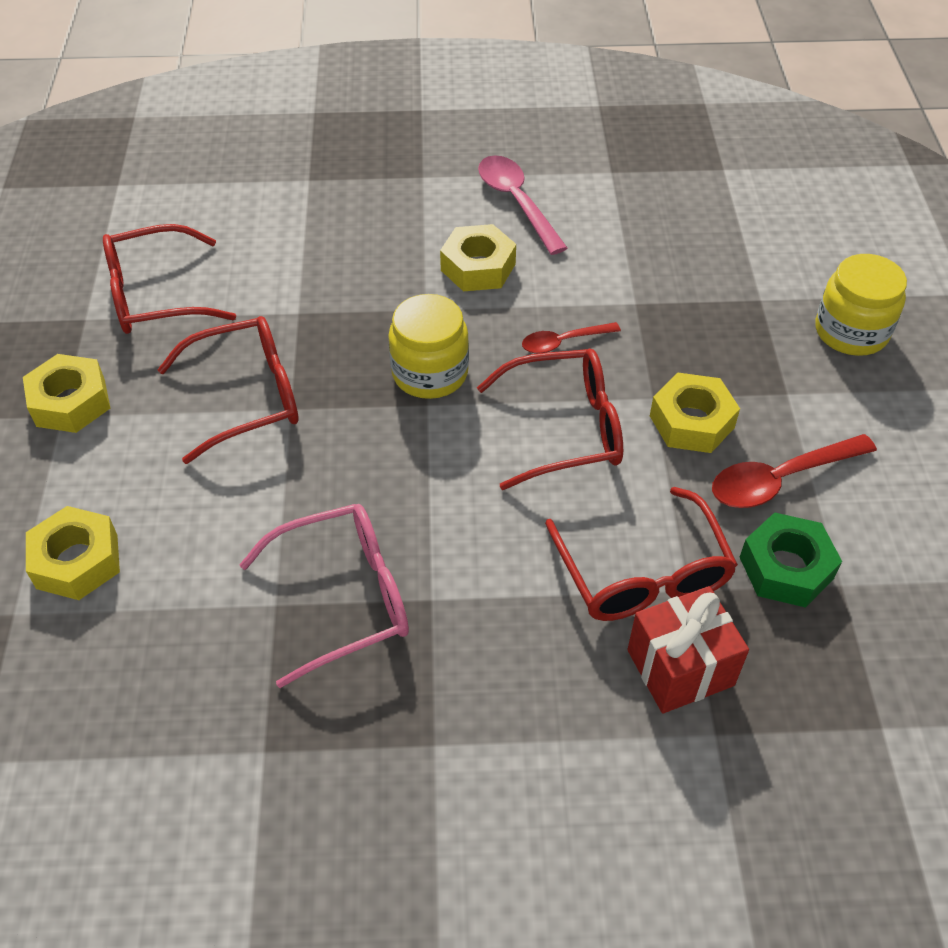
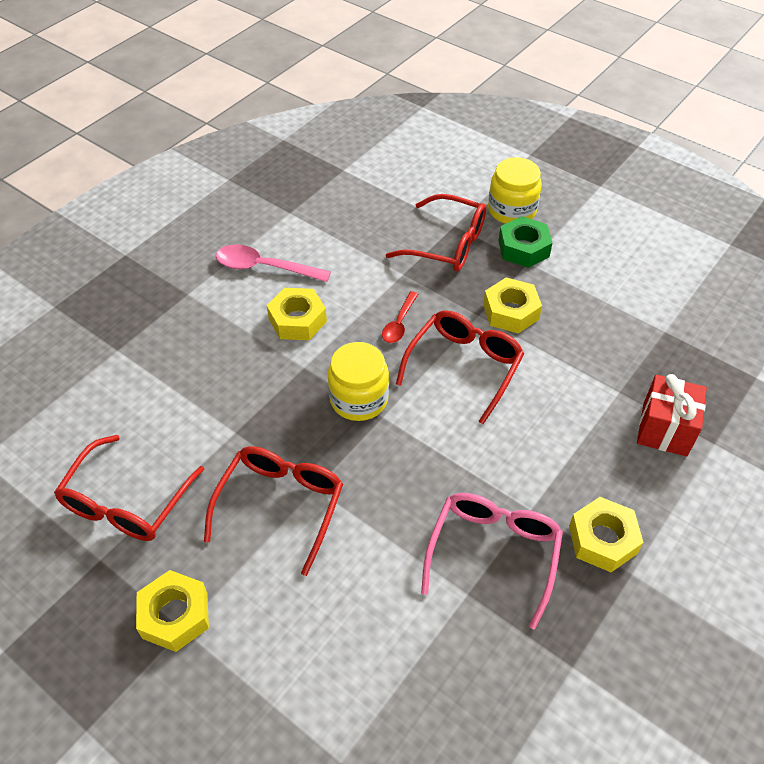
camera: 50 degrees left, 0 degrees up
(77, 561) = (330, 693): yellow nut -> yellow nut (602, 539)
(642, 574) = (593, 403): red glasses -> red glasses (447, 244)
(781, 479) = (581, 305): red spoon -> none
(786, 568) = (637, 344): green nut -> green nut (523, 248)

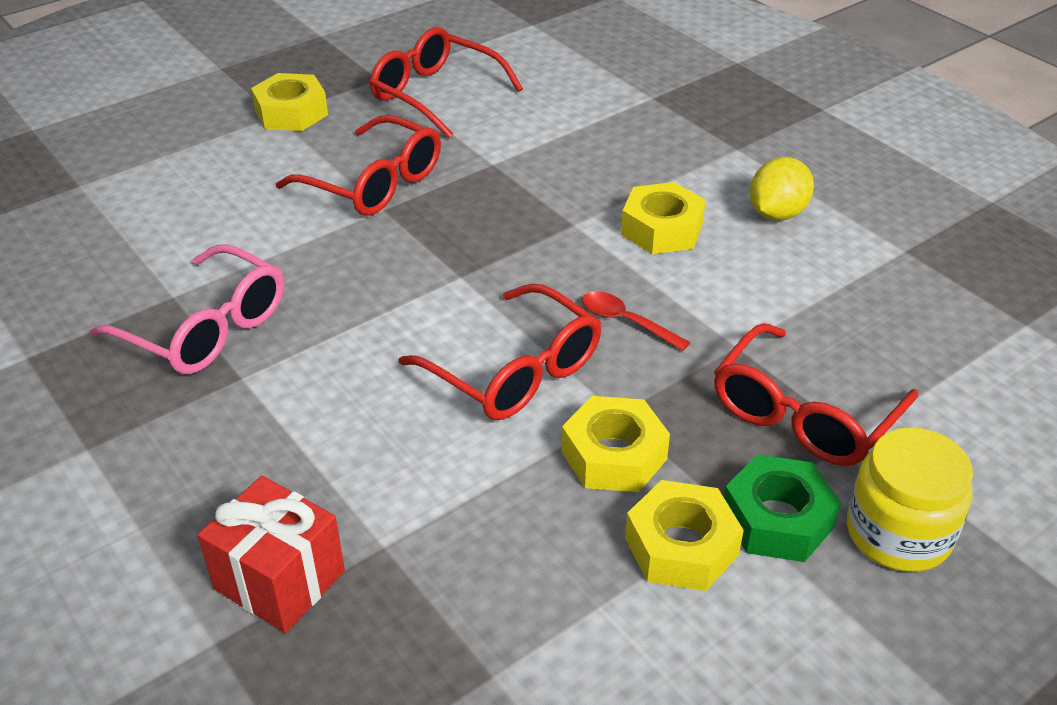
camera: 105 degrees right, 10 degrees down
(265, 268) = (777, 213): pink spoon -> yellow lemon
(359, 399) = (499, 261): yellow jar -> none
(602, 539) = (152, 435): yellow nut -> yellow nut (681, 546)

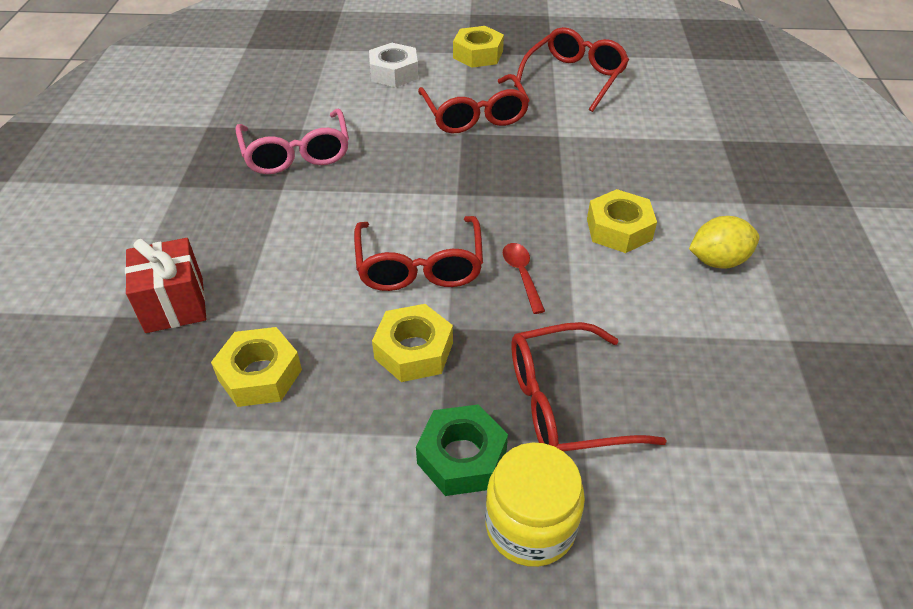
camera: 40 degrees right, 5 degrees up
(210, 177) = (394, 73): none -> white nut
(435, 94) = (574, 77): red glasses -> red glasses turned 45 degrees clockwise
(681, 546) = (384, 431): yellow nut -> yellow nut (260, 375)

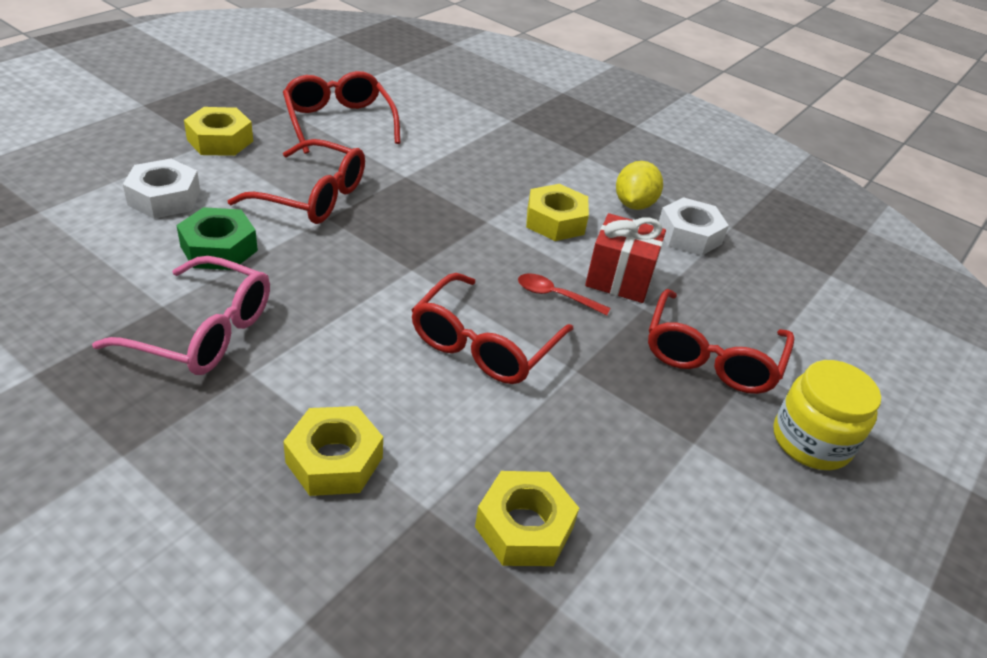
camera: 60 degrees left, 5 degrees down
(174, 304) = (346, 553): red gift -> red gift (619, 279)
(413, 350) = (586, 405): yellow nut -> yellow nut (334, 460)
(419, 266) = (484, 344): red glasses -> red glasses turned 90 degrees clockwise
(462, 457) = (724, 441): green nut -> green nut (219, 248)
(727, 315) = (689, 235): none -> white nut

